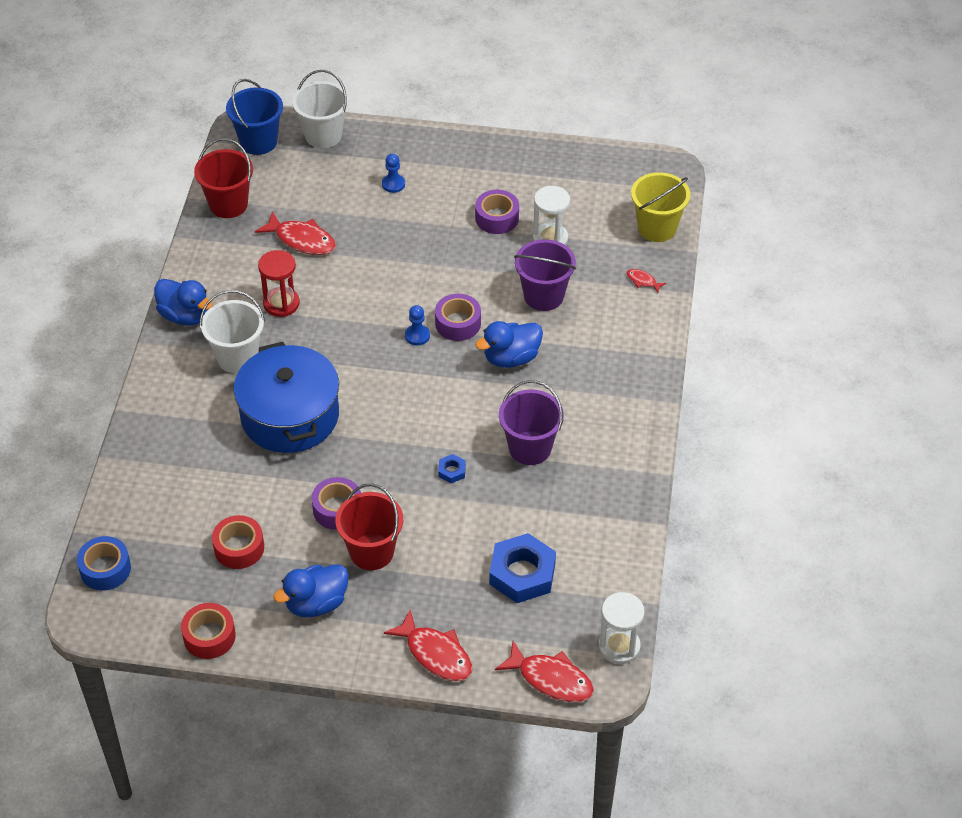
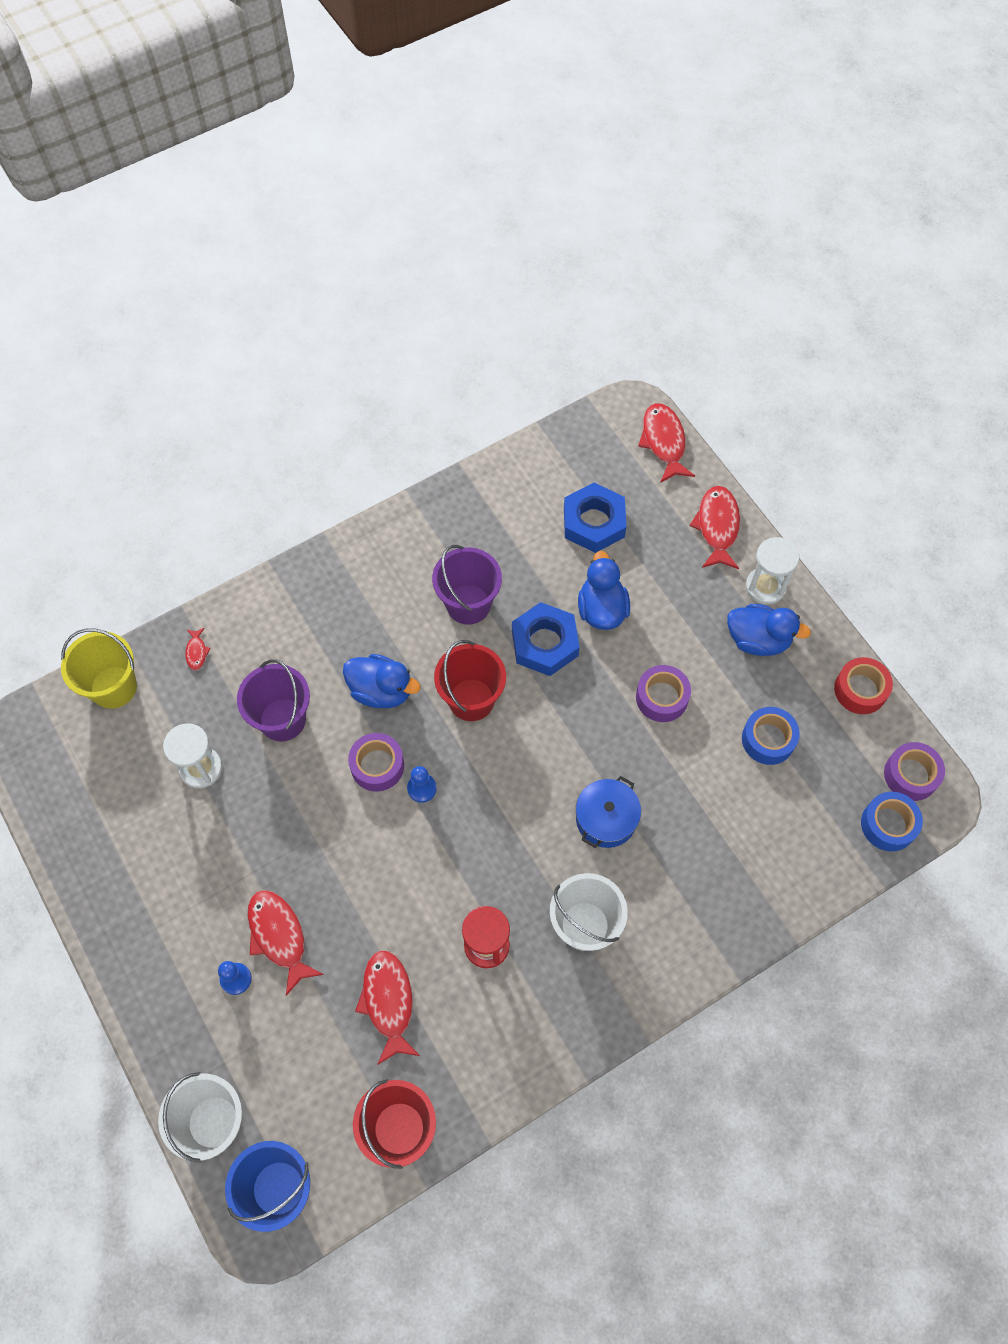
camera: 130 degrees left, 15 degrees up
(185, 316) = (580, 1025): blue duck -> blue duck (601, 609)
(239, 548) = (768, 739): red tape -> blue tape
(289, 415) = (606, 819): blue pot -> blue pot, size x0.54
(371, 552) = (675, 639): red bucket -> red bucket (471, 699)
(397, 215) = (279, 936): none -> red fish
(452, 471) = (544, 643): blue nut -> blue nut, size x2.24
(497, 218) = (209, 838): purple tape -> purple tape (910, 775)
(619, 646) = (596, 420): white hourglass -> white hourglass (765, 587)

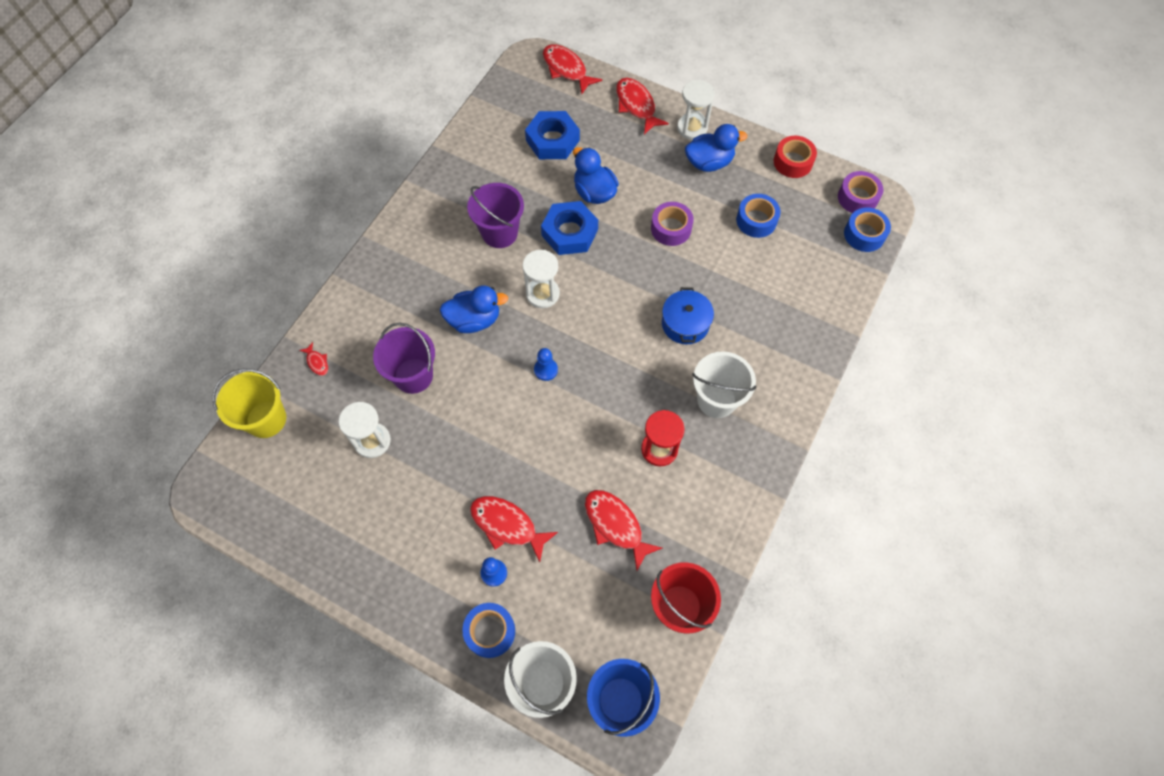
camera: 30 degrees left, 0 degrees up
(195, 1037) = (490, 631): none -> blue tape
(377, 766) = (504, 371): purple tape -> none
(471, 699) = (542, 294): red bucket -> white hourglass

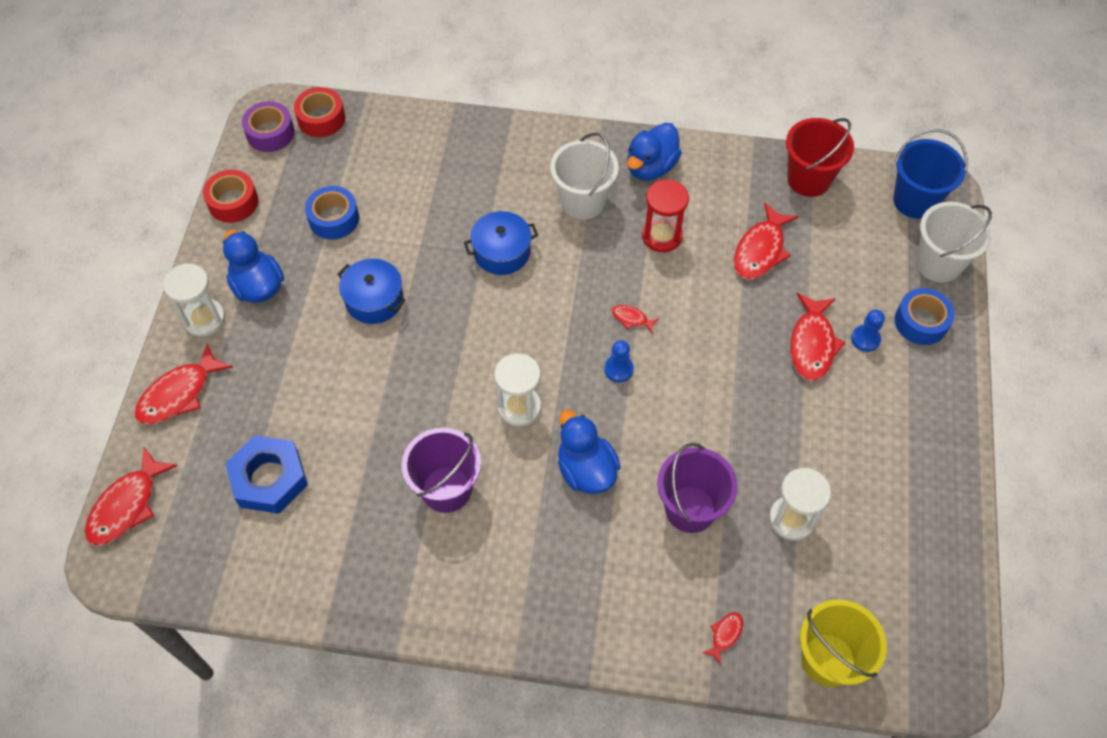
camera: 110 degrees left, 5 degrees down
(569, 232) = (417, 407): blue nut -> none
(587, 395) = (631, 319): none -> red fish
(594, 192) = (344, 399): blue duck -> blue duck (651, 167)
(671, 228) = (374, 300): purple tape -> blue pot
(864, 234) = (321, 119): blue tape -> red tape

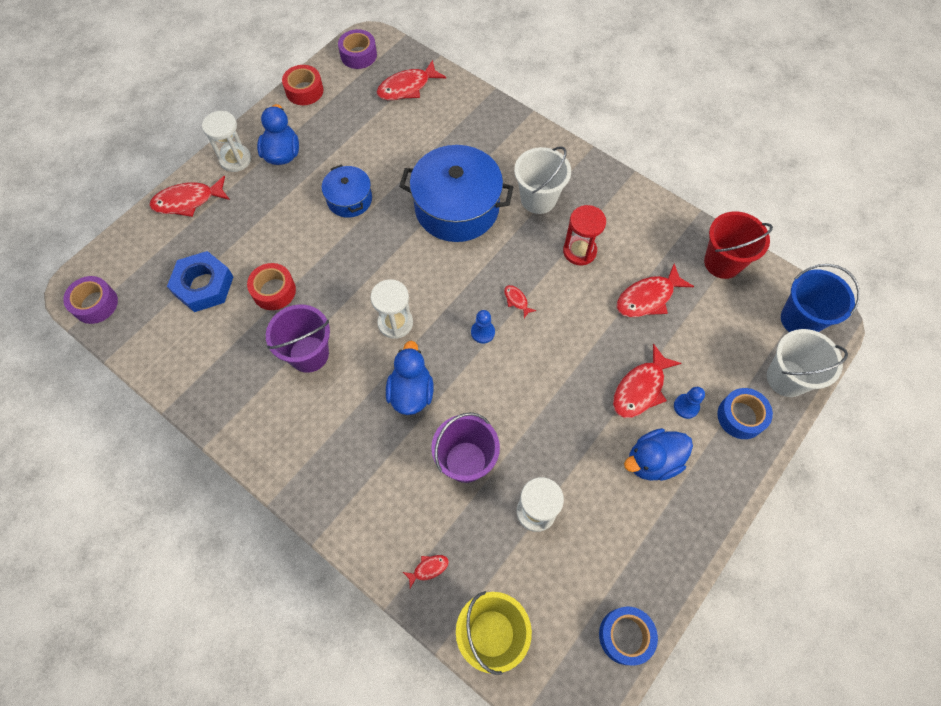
camera: 30 degrees right, 5 degrees up
(127, 506) = (110, 257): red fish -> red fish (407, 87)
(148, 567) = (95, 304): none -> purple tape
(321, 119) = (398, 60): red tape -> red tape (274, 291)
(334, 219) = (360, 131): blue tape -> blue tape (625, 636)
(502, 252) = (457, 207): blue pot -> blue pot, size x1.85
(651, 167) = (605, 197): blue duck -> blue duck (652, 461)

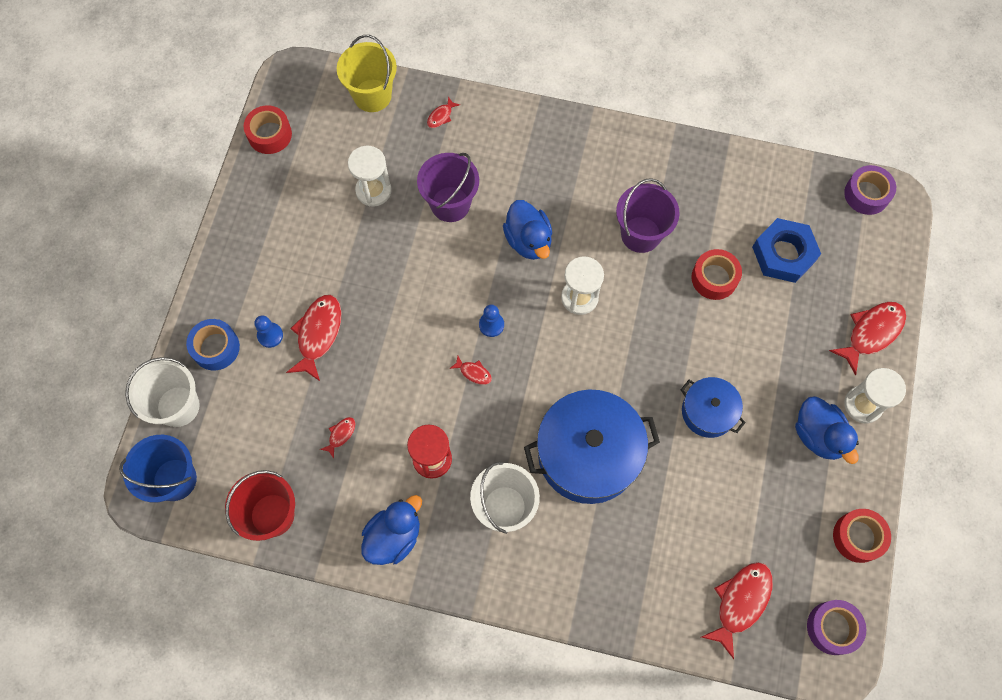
camera: 155 degrees right, 5 degrees up
(625, 636) = (269, 134): blue tape -> red tape
(648, 298) = (340, 435): red fish -> red fish, size x0.48
(652, 461) = (287, 272): blue duck -> blue duck (394, 536)

